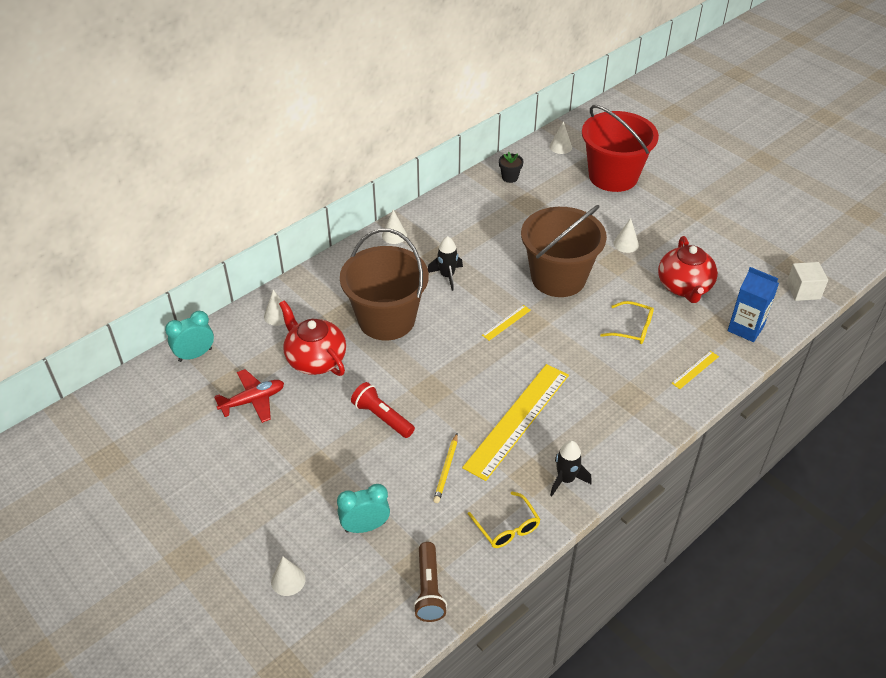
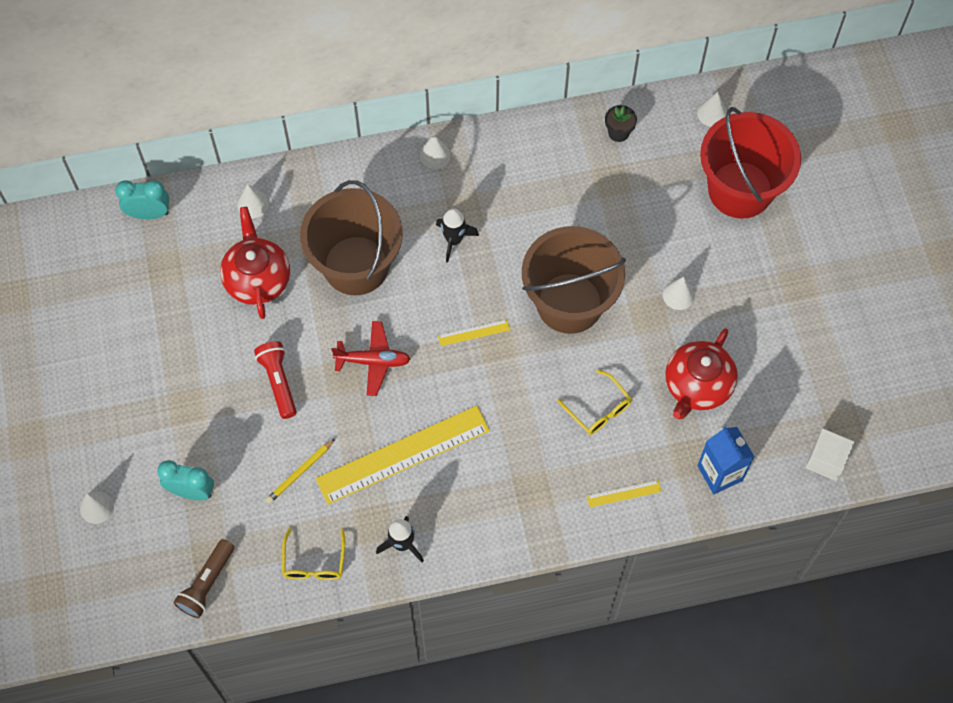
camera: 30 degrees right, 20 degrees up
(253, 400) = (172, 298): red plane -> red plane (373, 361)

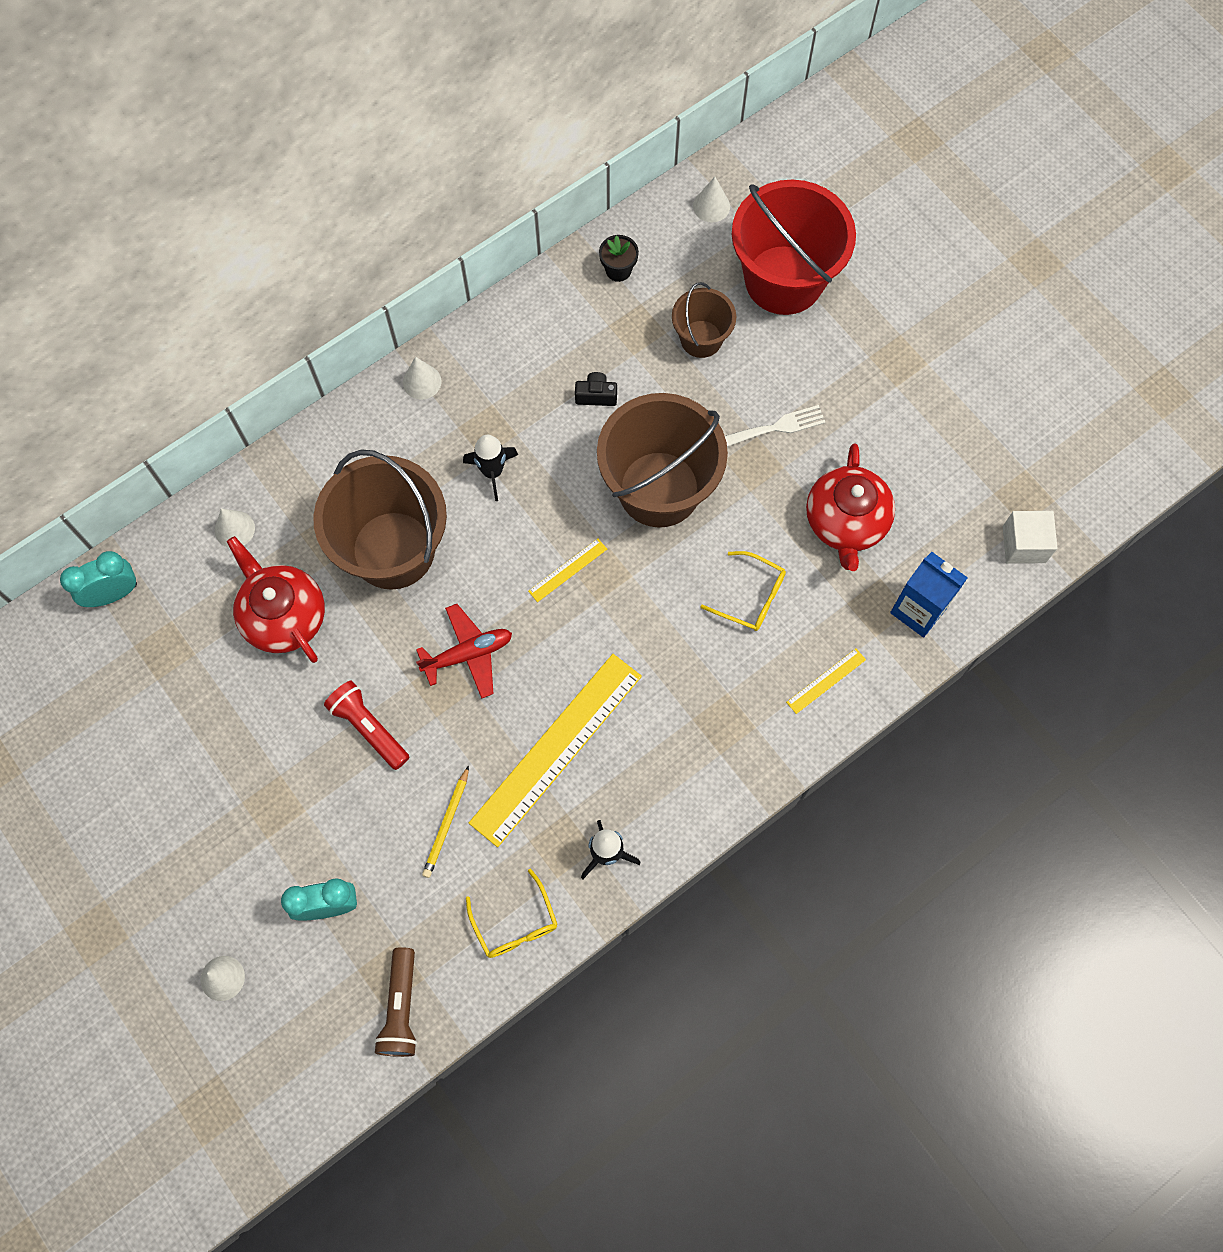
camera: 25 degrees left, 5 degrees up
(556, 217) = (596, 395): none -> black camera
(655, 207) = (701, 339): none -> brown bucket
(678, 295) = (775, 428): white cone -> white fork

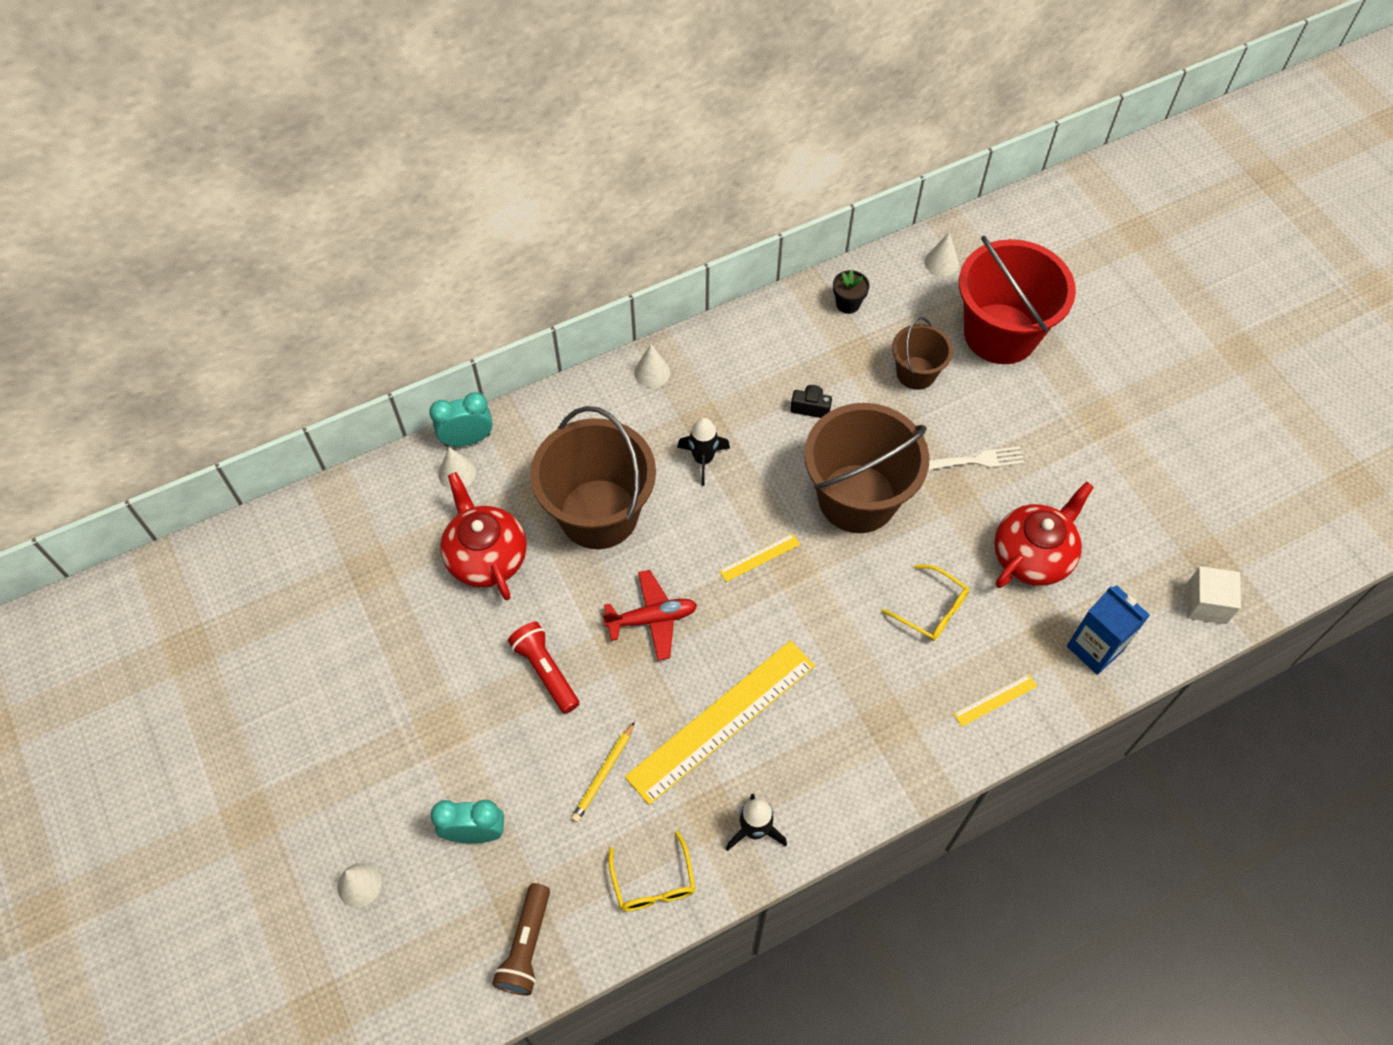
camera: 10 degrees right, 10 degrees down
(113, 594) = (335, 512): turquoise clock -> turquoise clock (467, 439)
(846, 522) = (1033, 556): red teapot -> red teapot turned 150 degrees counterclockwise

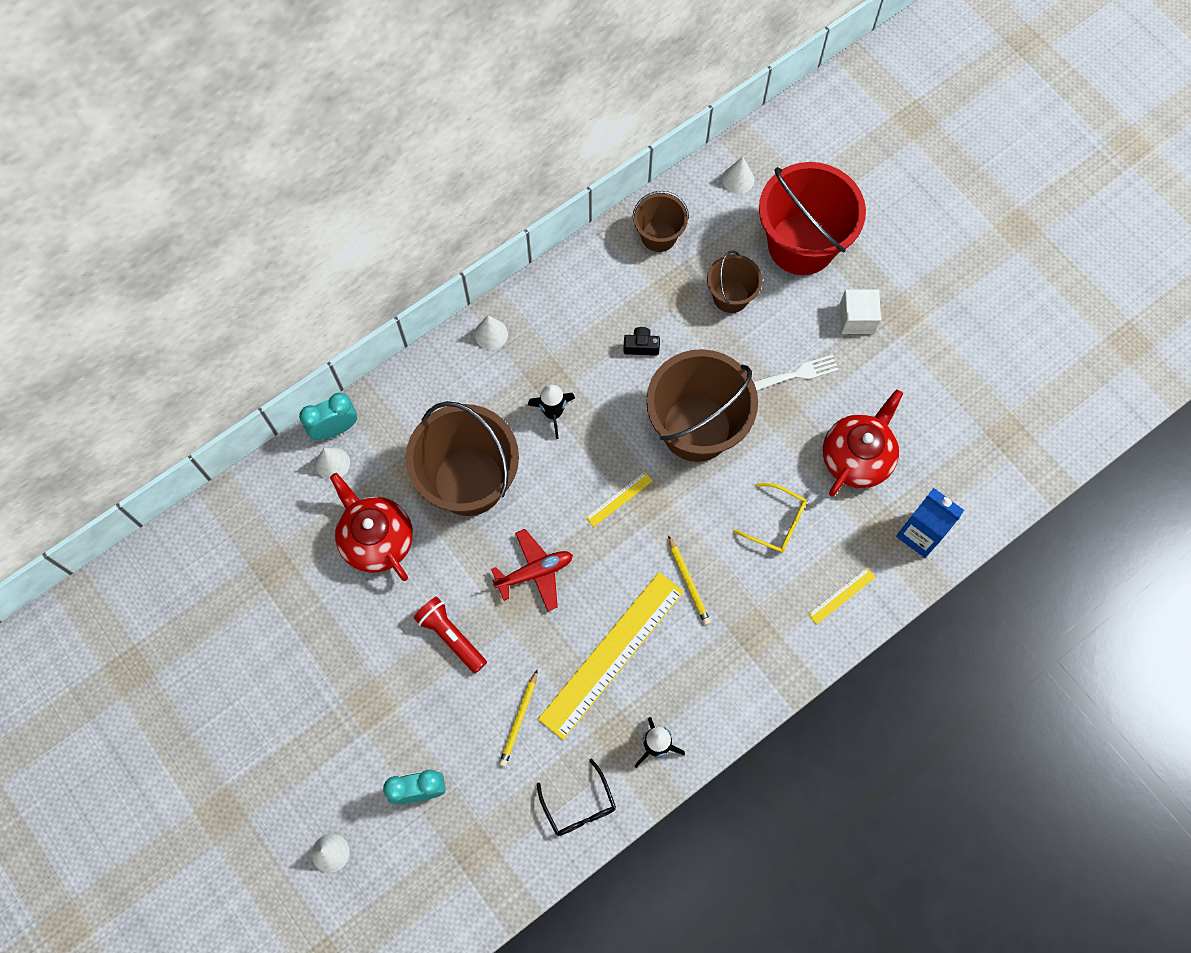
camera: 10 degrees left, 10 degrees up
(526, 946) = (483, 878): brown flashlight -> none
(653, 882) = (579, 805): yellow glasses -> black glasses
(822, 657) = (688, 582): none -> yellow pencil
(848, 304) = (658, 236): black flower pot -> brown bucket
(1206, 603) = (1010, 477): white cube -> white cube (856, 319)

